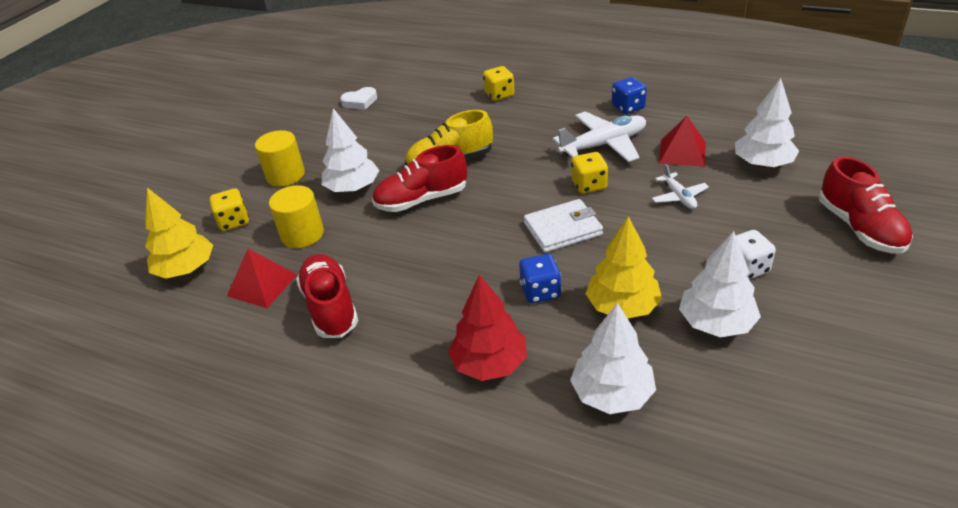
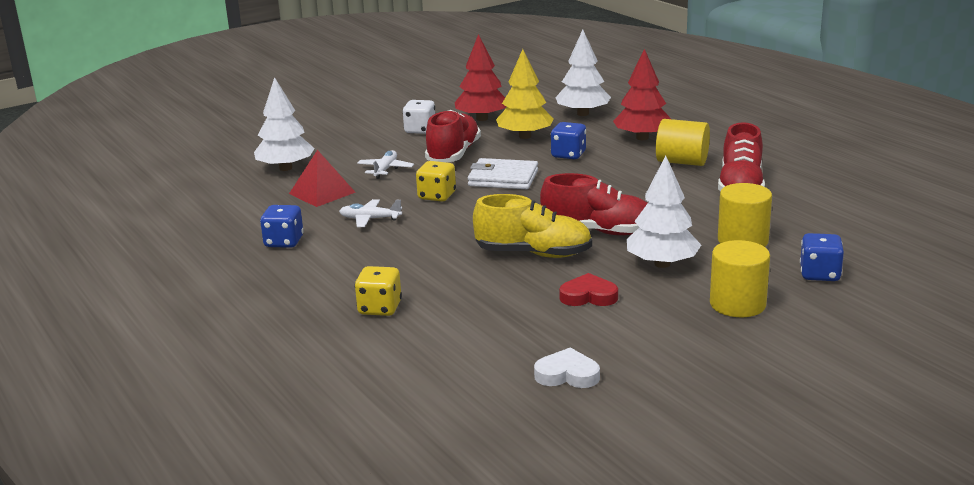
camera: 150 degrees left, 15 degrees down
(186, 269) = (880, 248): yellow tree -> none
(234, 222) = (819, 274): yellow dice -> blue dice
(262, 285) = (799, 216): red pyramid -> none
(385, 146) = (588, 296): none -> red heart
(412, 329) = (682, 162): none -> yellow cylinder
(604, 145) = (370, 219): white plane -> white plane, size x0.54
(716, 323) = (482, 119): white tree -> red tree
(860, 228) = (315, 126): red shoe -> red shoe (453, 154)

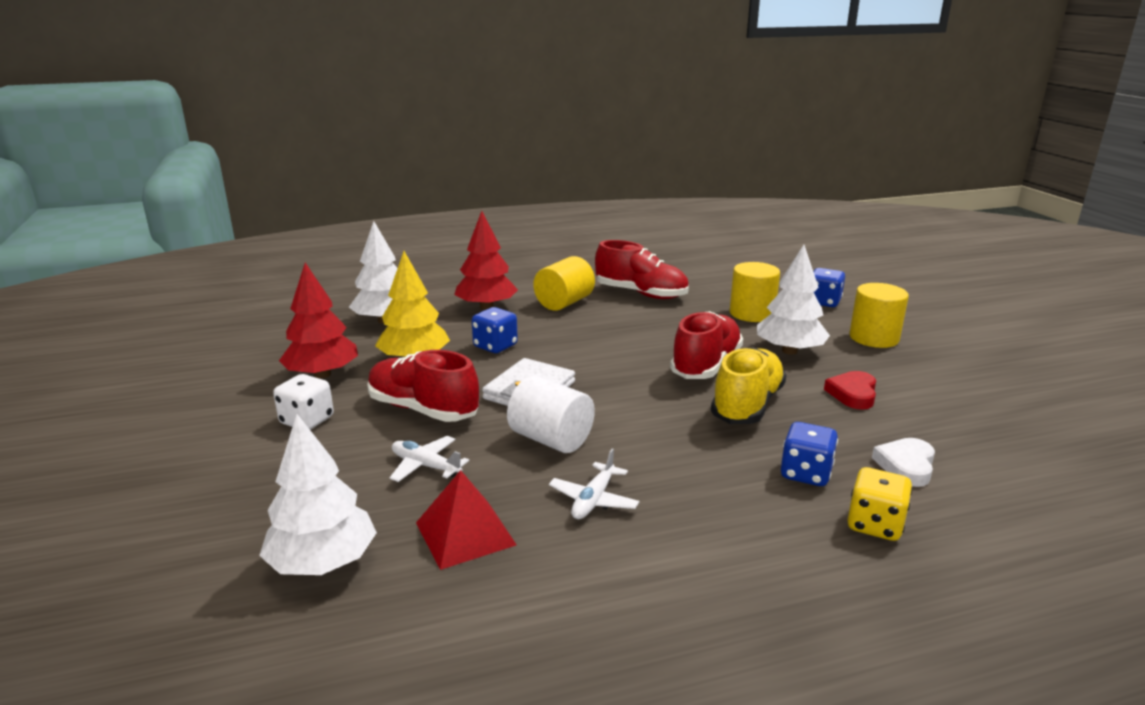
camera: 75 degrees left, 0 degrees up
(284, 242) = (635, 592): blue dice -> blue dice (805, 473)
(437, 196) = (551, 439): yellow dice -> white cylinder
(567, 374) = (1018, 431): white heart -> white heart (906, 466)

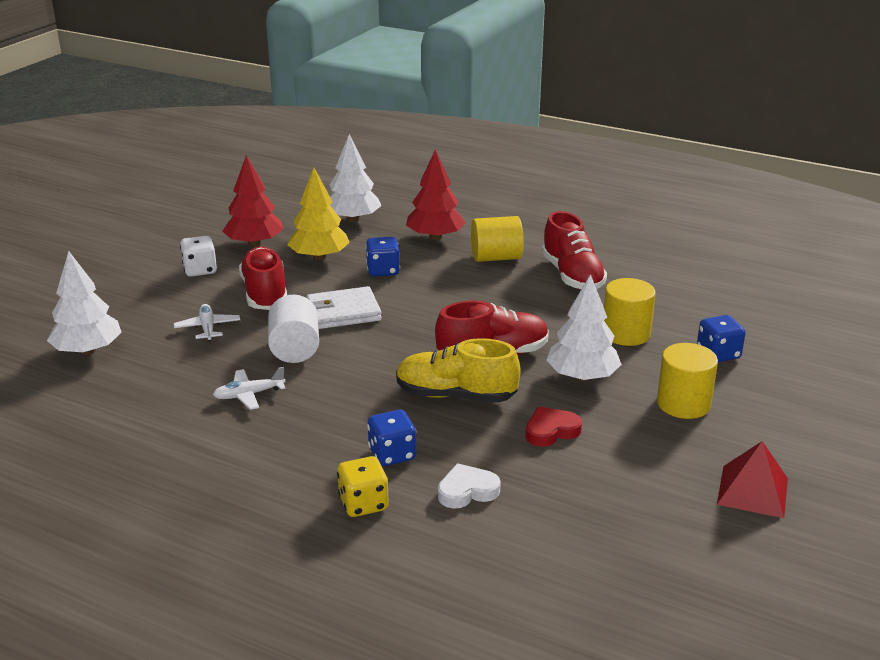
camera: 45 degrees right, 5 degrees up
(465, 533) = (162, 374): red pyramid -> red pyramid (752, 491)
(747, 405) = (456, 395): yellow shoe -> yellow shoe turned 150 degrees counterclockwise

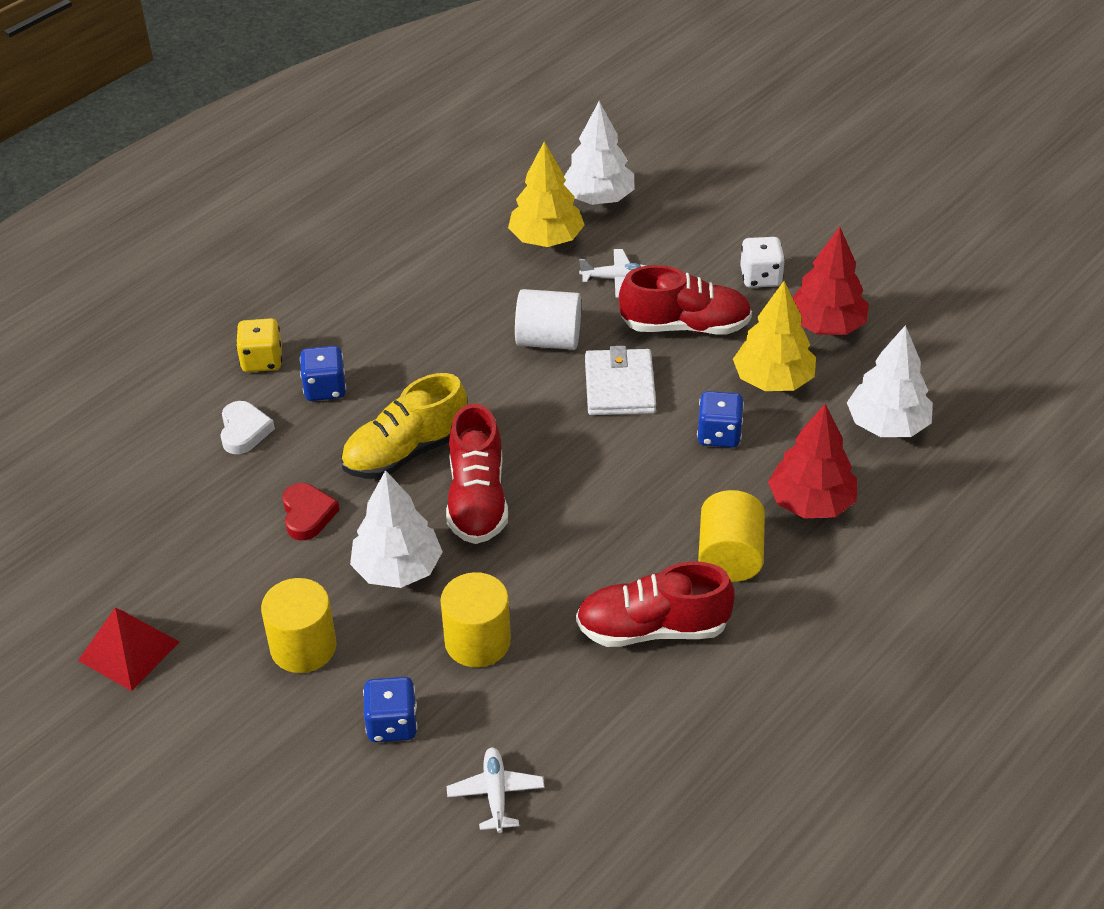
camera: 105 degrees right, 15 degrees up
(152, 369) = (546, 239): none -> yellow tree
(249, 395) = (471, 301): white plane -> white plane (496, 794)
(456, 395) = (406, 452): yellow shoe -> yellow shoe turned 150 degrees counterclockwise

